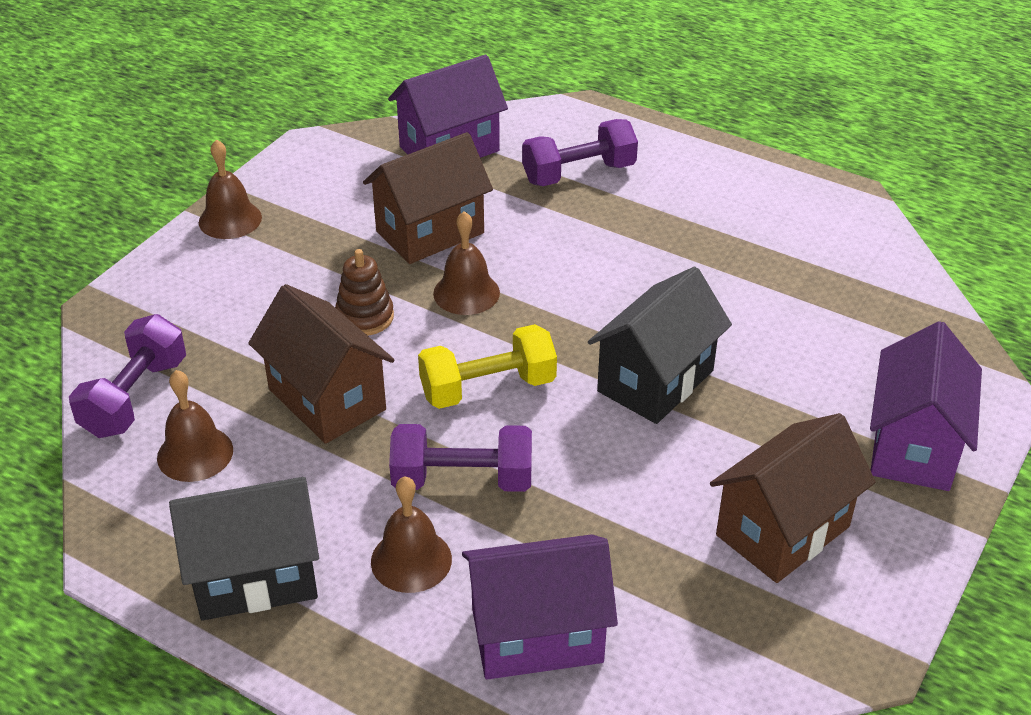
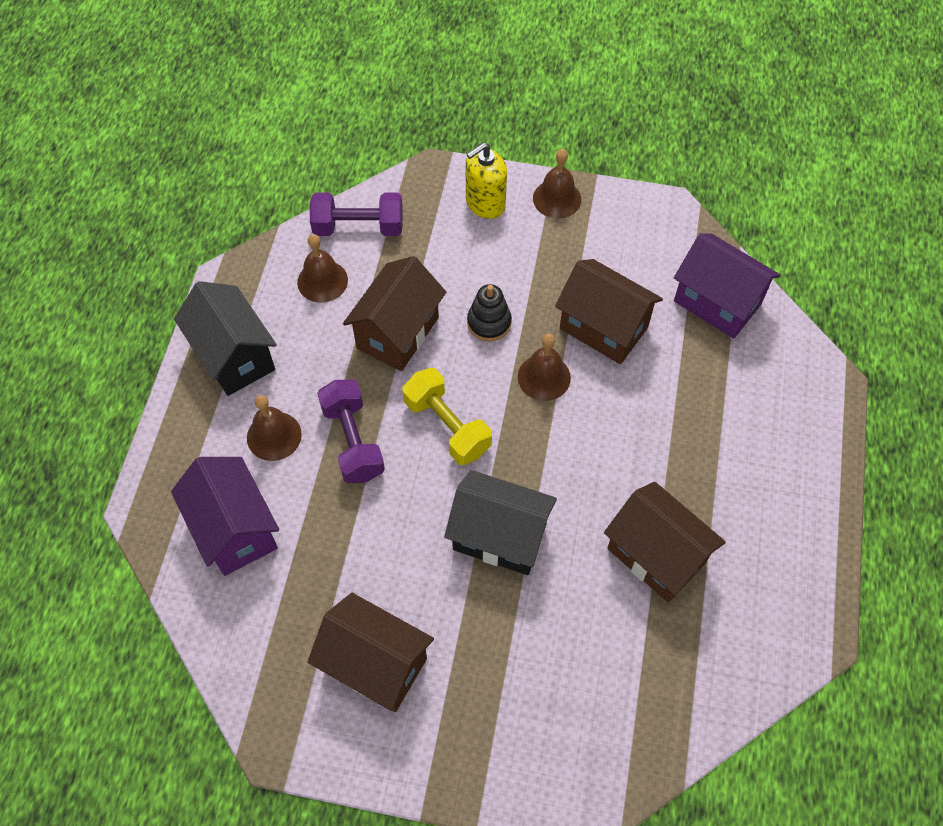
camera: 70 degrees right, 20 degrees up
(190, 277) = (485, 203): none -> yellow soap dispenser
(364, 317) = (489, 323): brown stacking toy -> black stacking toy
(579, 173) = (733, 407): purple dumbbell -> none
(726, 271) = (656, 555): none -> brown house
(913, 446) = (499, 747): purple house -> none

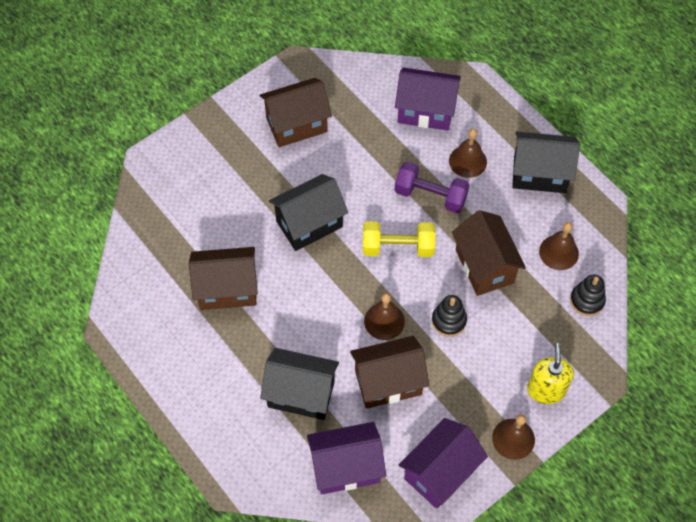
camera: 130 degrees right, 0 degrees up
(358, 227) = (587, 300): purple dumbbell -> black stacking toy
(644, 230) = (440, 472): none -> purple house
(691, 392) = (301, 394): none -> black house

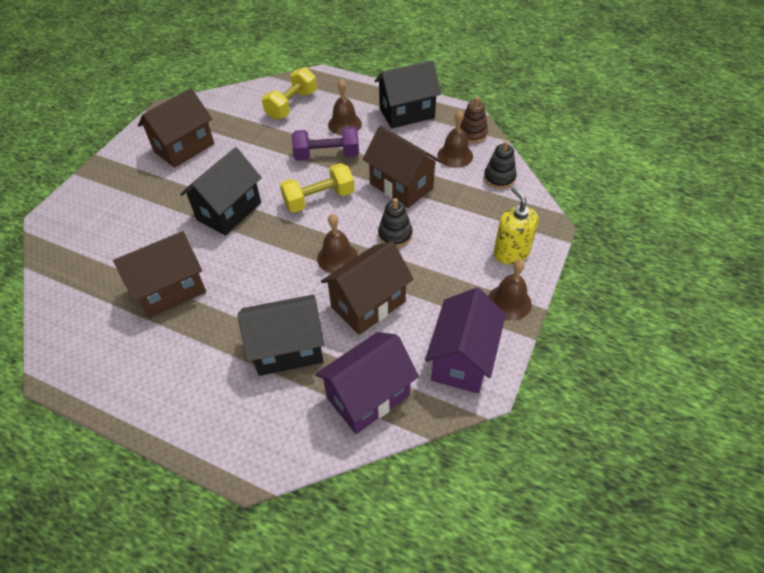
camera: 25 degrees left, 10 degrees down
(425, 111) = (292, 105): purple house -> yellow dumbbell
(593, 232) = (472, 134): none -> brown stacking toy

